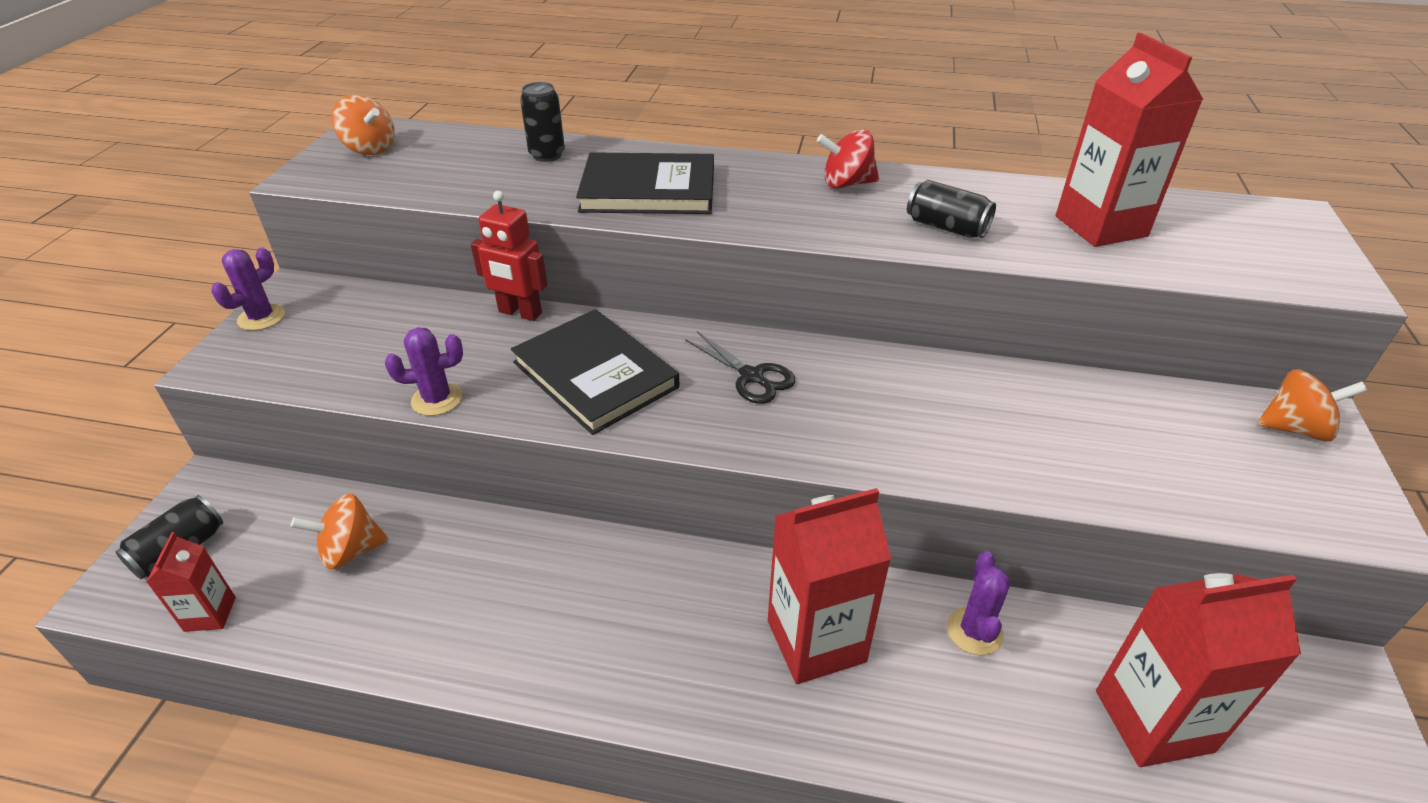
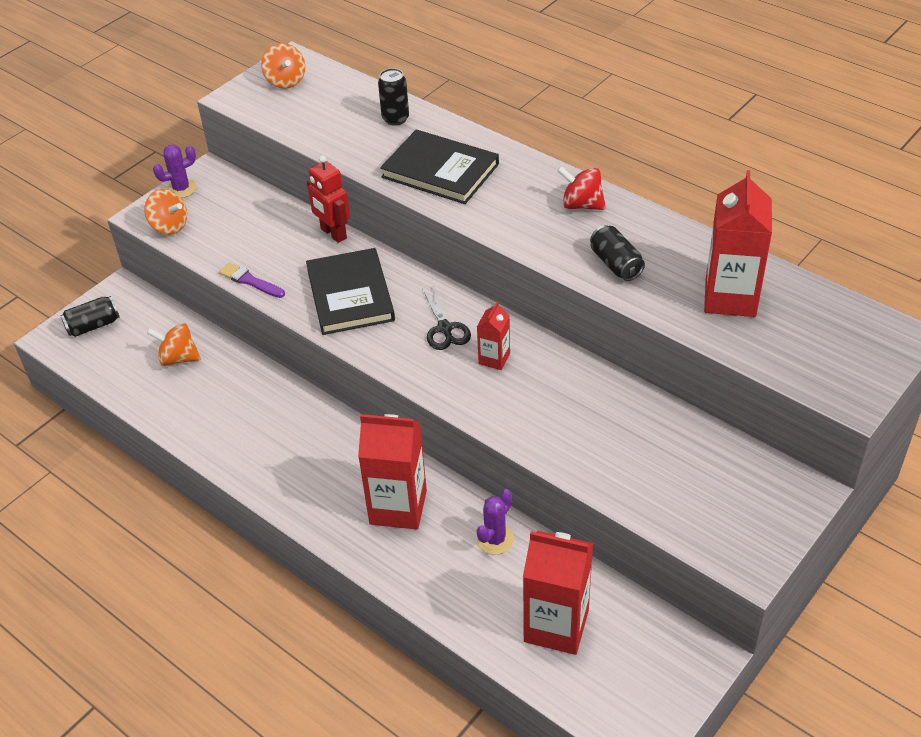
camera: 30 degrees right, 5 degrees up
(210, 614) = (95, 368): red carton -> red carton (494, 359)
(437, 399) = (250, 281): purple cactus -> purple brush
(1295, 428) = (779, 491): orange spinning top -> orange spinning top (169, 226)

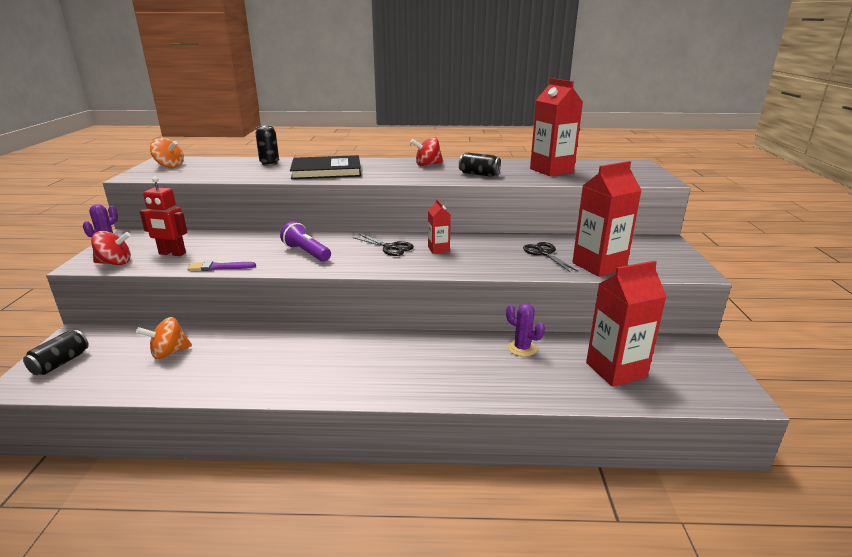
camera: 40 degrees left, 20 degrees down
(169, 226) = (115, 263): orange spinning top -> red spinning top
(333, 233) = (260, 235): red robot -> red robot (172, 253)
(350, 295) = (306, 253): black book -> purple flashlight
(398, 507) = (441, 360): red carton -> red carton (599, 266)
(495, 539) = (522, 348): purple cactus -> purple cactus turned 45 degrees counterclockwise
(607, 432) = (544, 253): none -> black scissors

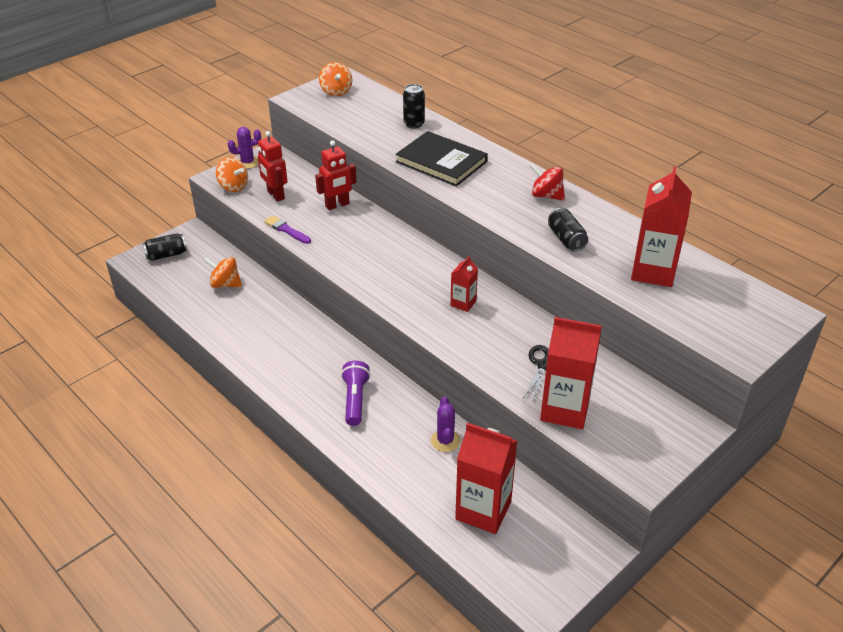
camera: 45 degrees right, 15 degrees up
(115, 263) = (233, 187): red spinning top -> orange spinning top
(245, 240) = (337, 205): none -> red robot
(306, 253) = (360, 247): purple flashlight -> purple flashlight (355, 400)
(390, 247) = (428, 278): black scissors -> none

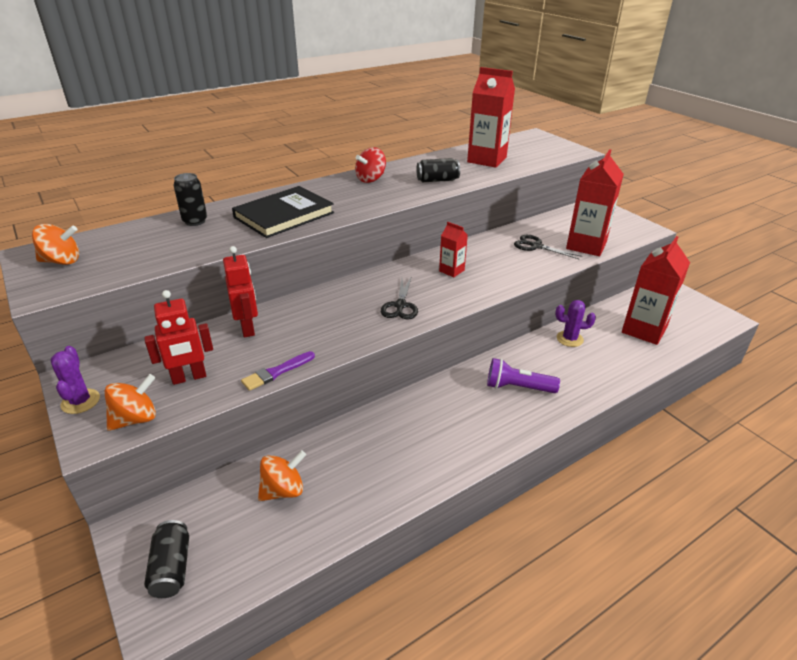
camera: 80 degrees left, 5 degrees down
(225, 284) = (283, 490): orange spinning top -> orange spinning top turned 150 degrees counterclockwise
(389, 277) = (400, 306): none -> black scissors

